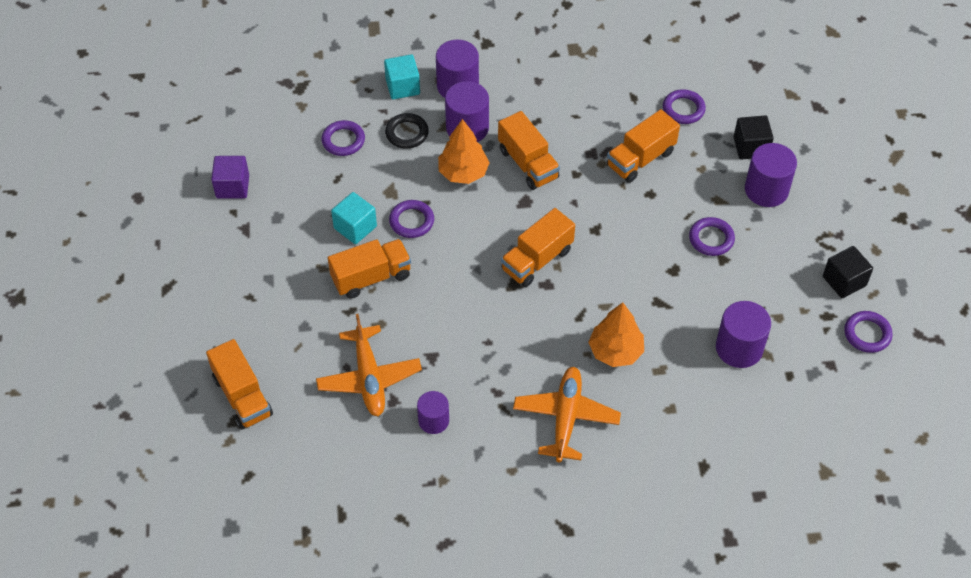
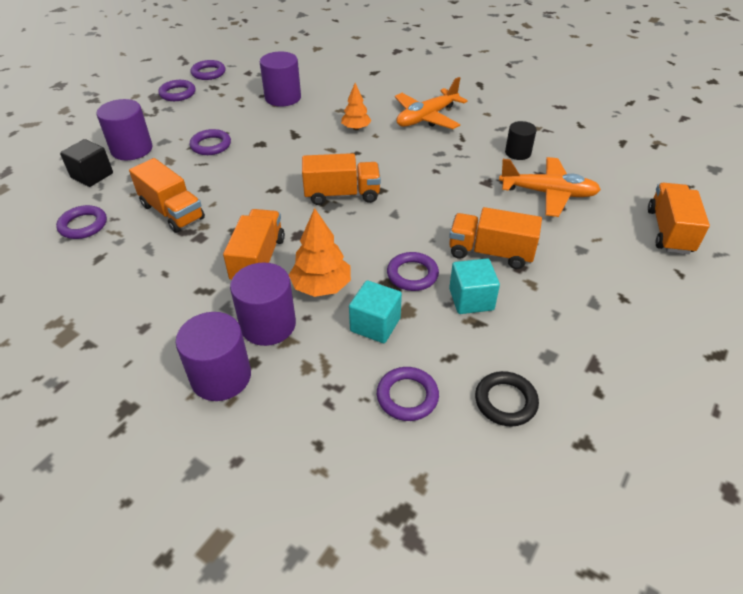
camera: 140 degrees left, 10 degrees down
(232, 186) = (584, 424): purple cube -> none
(369, 378) = (548, 193): orange plane -> orange plane turned 75 degrees clockwise
(402, 87) = (277, 419): turquoise cube -> turquoise cube (375, 325)
(407, 133) = (331, 359): black ring -> black ring (505, 401)
(433, 420) = (518, 153): purple cylinder -> black cylinder
(615, 351) = (356, 128): orange tree -> orange tree, size x0.66
(640, 159) = (172, 212): orange truck -> orange truck turned 45 degrees clockwise
(844, 281) = (177, 93): black cube -> purple ring

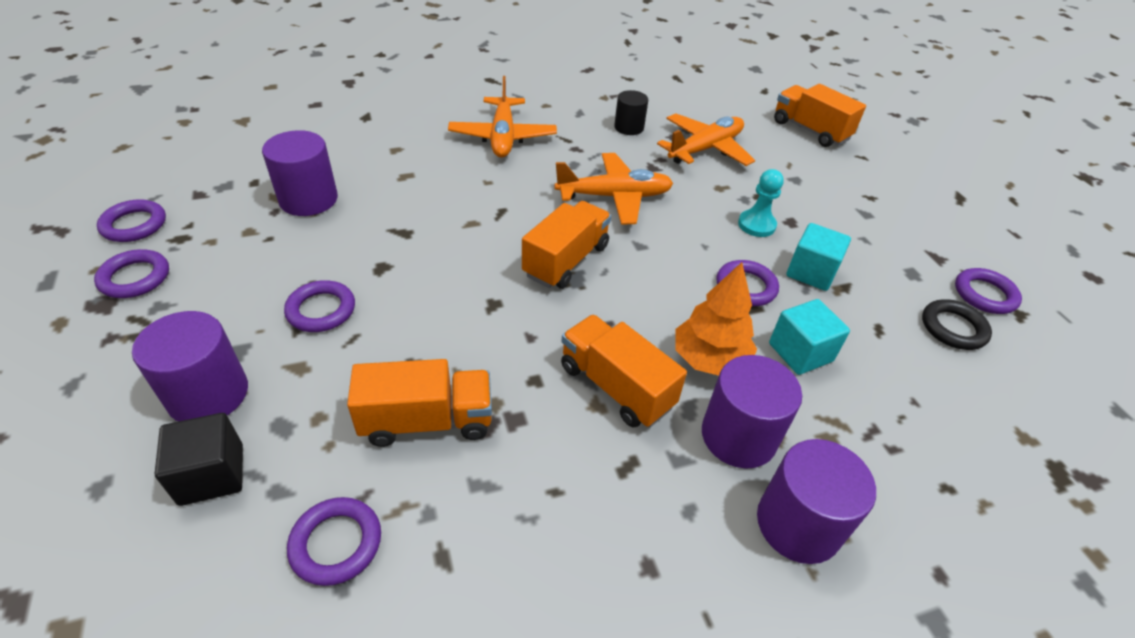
camera: 55 degrees left, 0 degrees up
(356, 128) = (456, 186): orange tree -> none
(407, 396) = (914, 385): purple ring -> purple ring (984, 294)
(429, 182) = (614, 197): none -> orange plane
(490, 253) = (756, 225): orange truck -> turquoise pawn

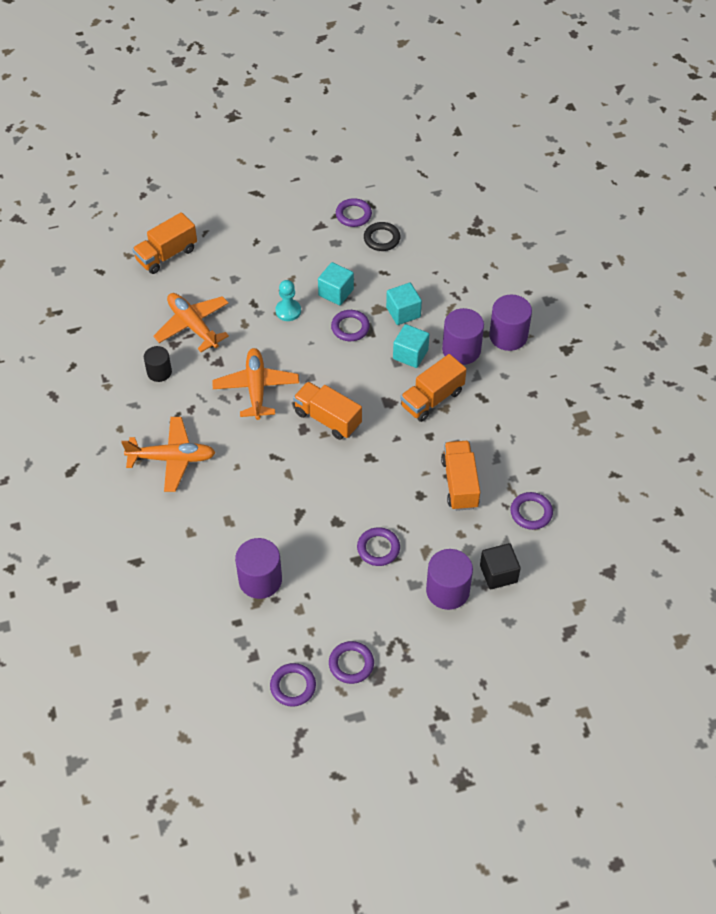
camera: 85 degrees left, 10 degrees up
(709, 359) = (410, 354): orange tree -> turquoise cube

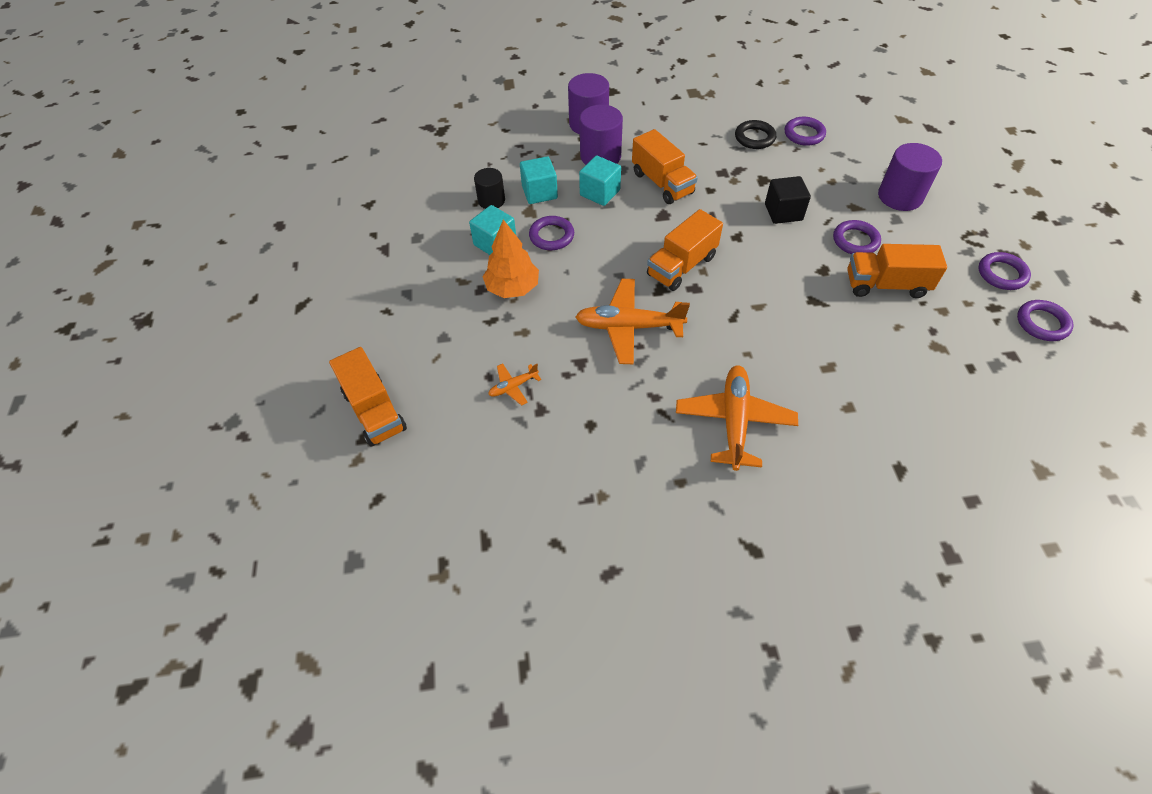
camera: 80 degrees left, 0 degrees up
(159, 372) = (586, 429): black cylinder -> black cylinder (491, 200)
(193, 326) = (513, 386): orange plane -> orange plane, size x0.48
(260, 580) = (909, 342): purple cylinder -> none
(288, 311) = (512, 288): turquoise pawn -> orange tree
(353, 215) = (379, 218): purple ring -> none
(381, 239) = (425, 199): black ring -> black ring (754, 138)
(460, 483) = (771, 175): orange truck -> orange truck (886, 285)
(498, 573) = (875, 162): black cube -> black cube (783, 212)

